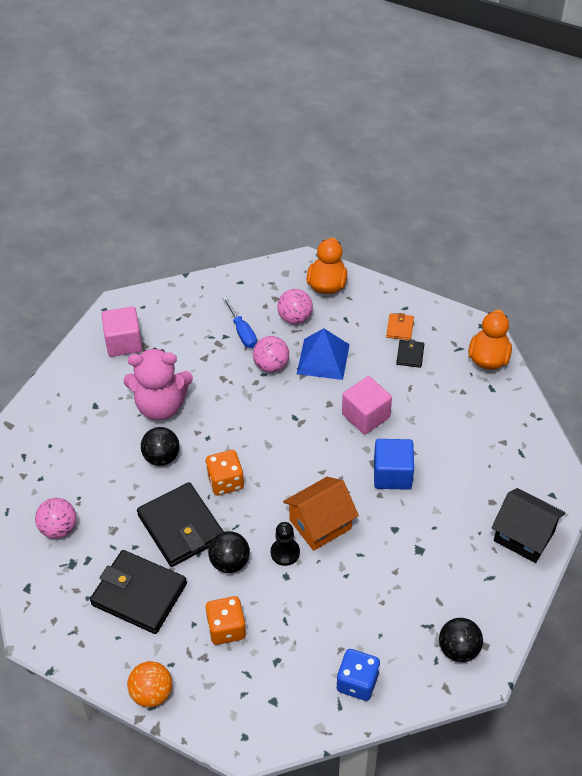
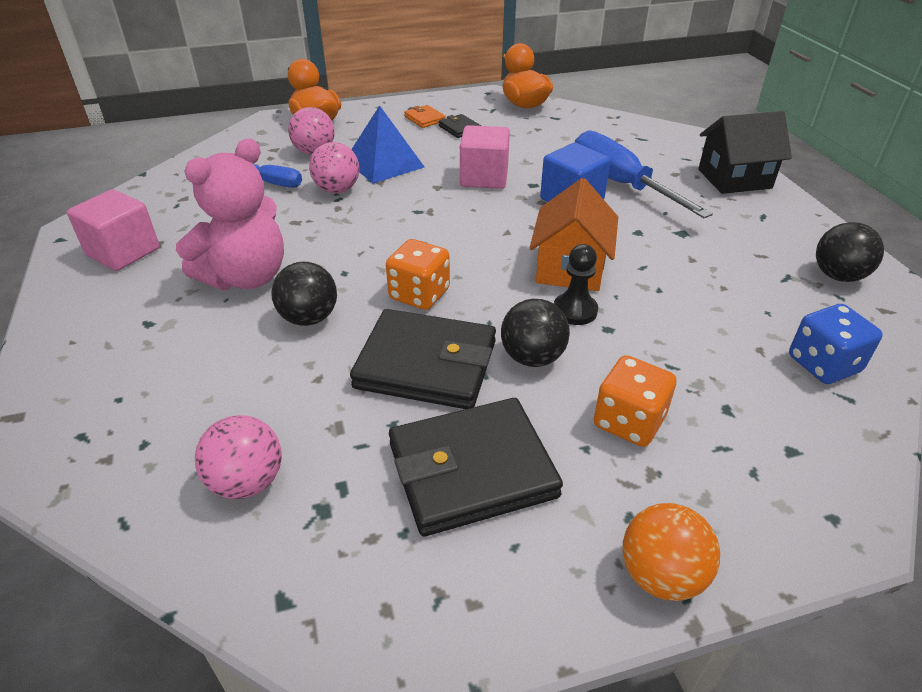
camera: 45 degrees left, 10 degrees down
(441, 483) = (620, 184): none -> blue screwdriver

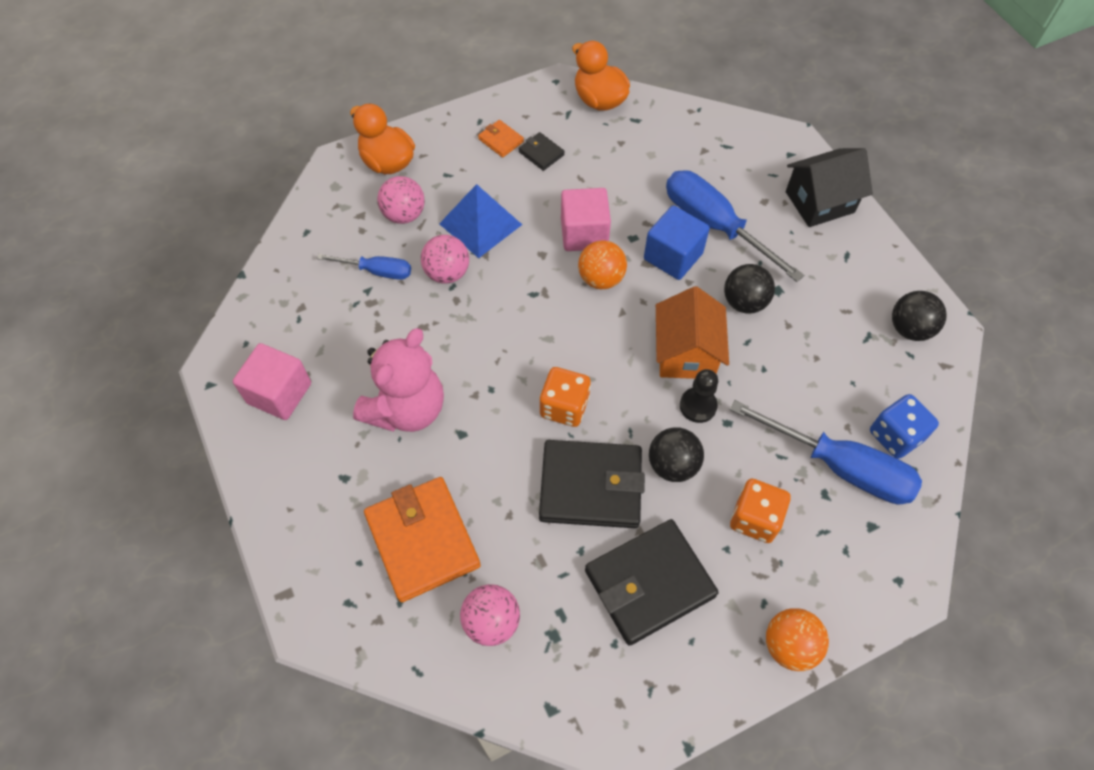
camera: 10 degrees left, 20 degrees up
(204, 388) = (422, 540): none -> orange wallet
(309, 318) = (479, 450): black ball -> black ball (744, 302)
(491, 207) = (601, 279): none -> orange ball
(749, 385) = (840, 467): none -> blue screwdriver

